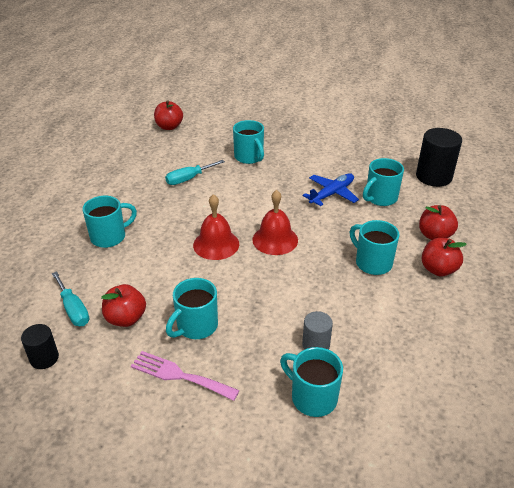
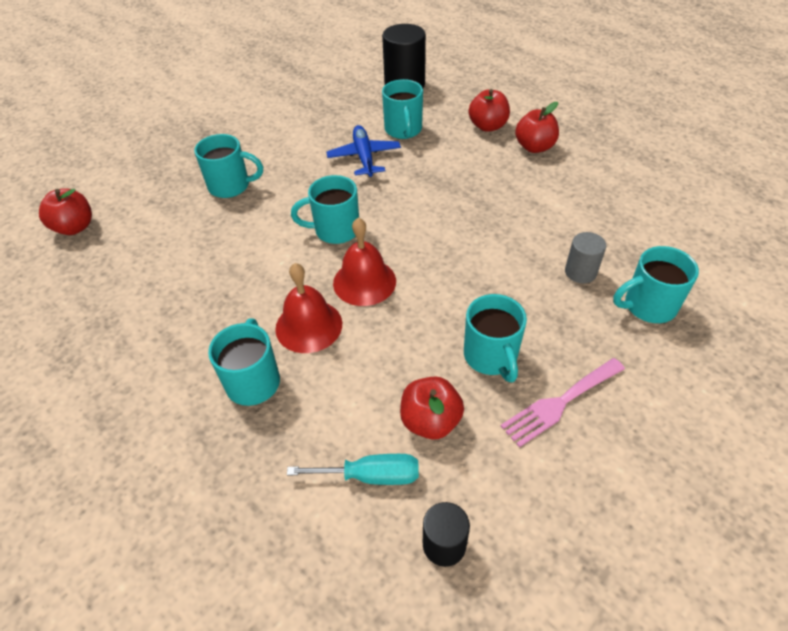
camera: 55 degrees left, 10 degrees up
(189, 179) = (213, 255): turquoise screwdriver -> none
(275, 240) = (400, 231): red bell -> red bell (309, 326)
(372, 263) = (493, 181): turquoise mug -> turquoise mug (335, 230)

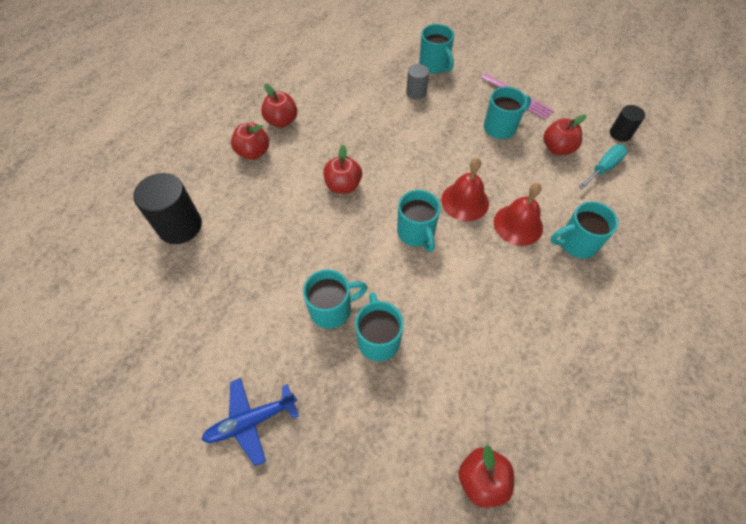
camera: 105 degrees left, 10 degrees up
(364, 157) = (312, 234): blue plane -> blue plane (251, 421)
(371, 476) = (603, 168): turquoise screwdriver -> turquoise screwdriver turned 60 degrees clockwise
(403, 130) = (265, 212): turquoise mug -> turquoise mug (332, 309)
(422, 184) = (343, 185): none -> red apple

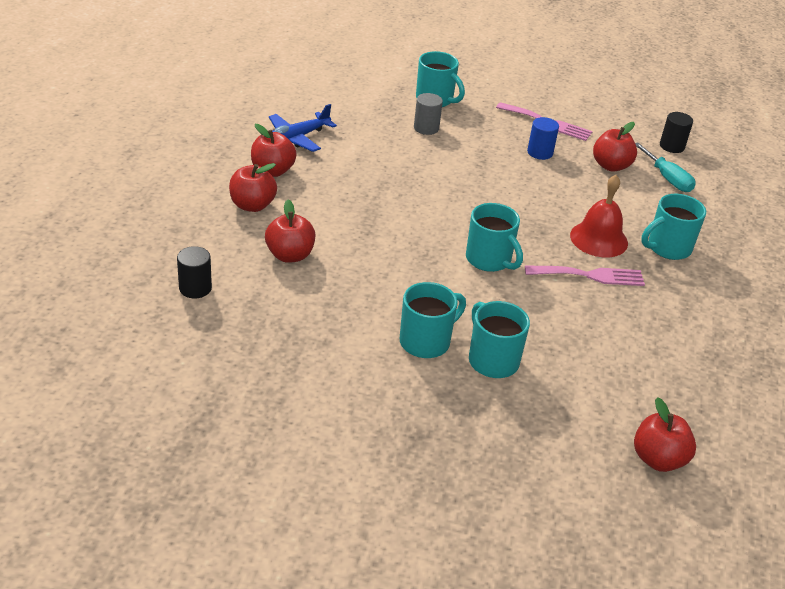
camera: 20 degrees left, 20 degrees down
(180, 226) = (195, 288): black cylinder -> black cylinder, size x0.56
(251, 421) = (382, 454): blue plane -> blue plane (295, 138)
(343, 185) = (382, 226): red apple -> red apple (290, 255)
(465, 201) = (531, 225): red bell -> none
(496, 263) = (590, 275): none -> pink fork
(501, 127) = (540, 152): turquoise mug -> blue cylinder
(603, 168) = (667, 178): turquoise screwdriver -> turquoise screwdriver turned 120 degrees clockwise

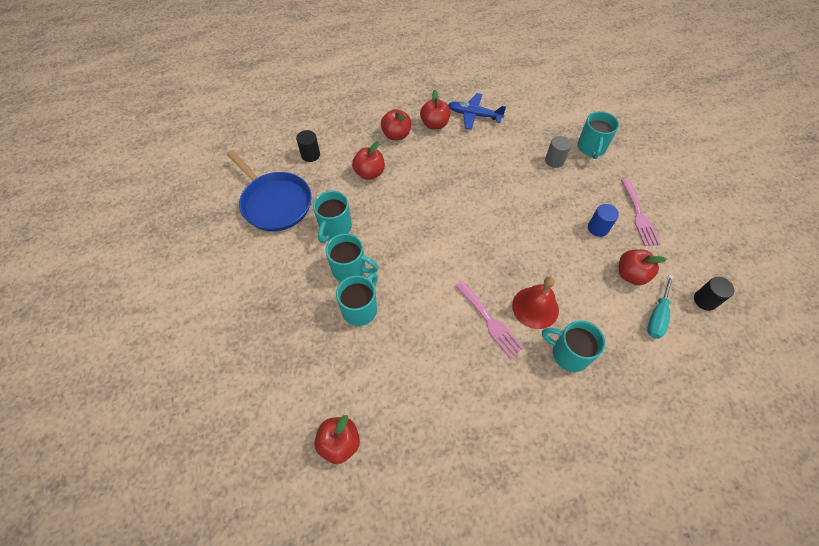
camera: 60 degrees right, 20 degrees up
(244, 358) = (275, 203): none -> blue pan
(489, 260) = (452, 260): turquoise mug -> turquoise mug (335, 228)

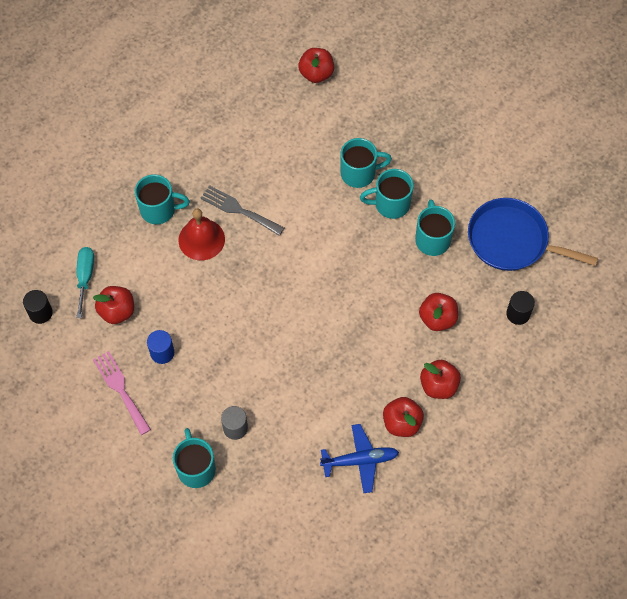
camera: 155 degrees right, 5 degrees up
(360, 309) = (359, 173): turquoise mug -> turquoise mug turned 105 degrees counterclockwise
(489, 321) = (239, 210): pink fork -> grey fork

